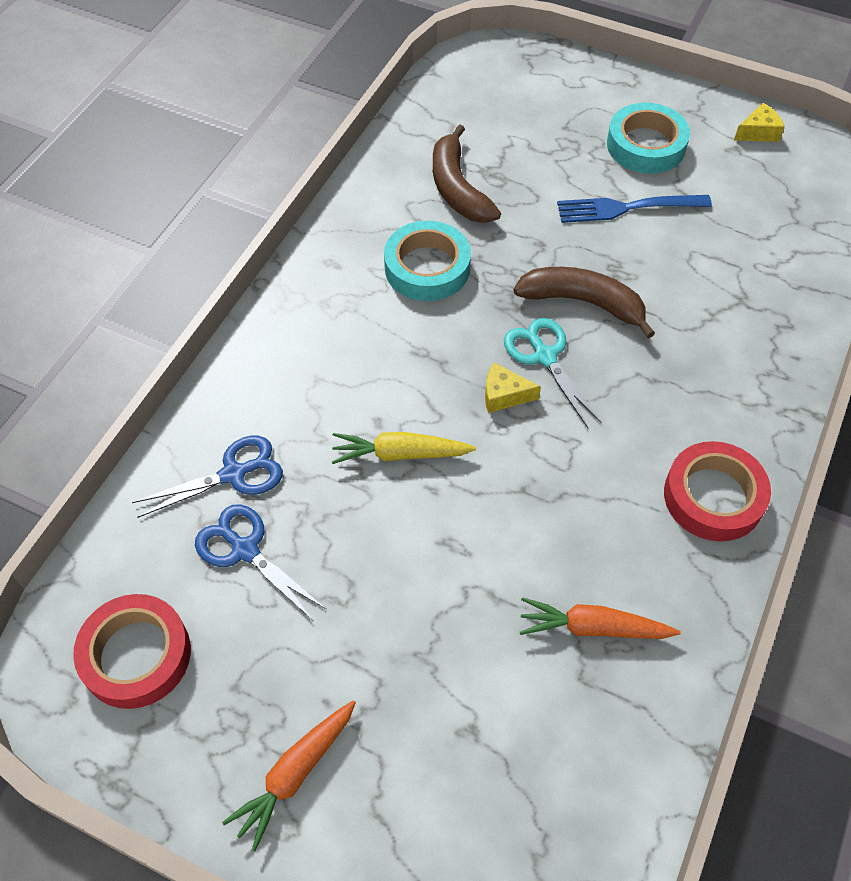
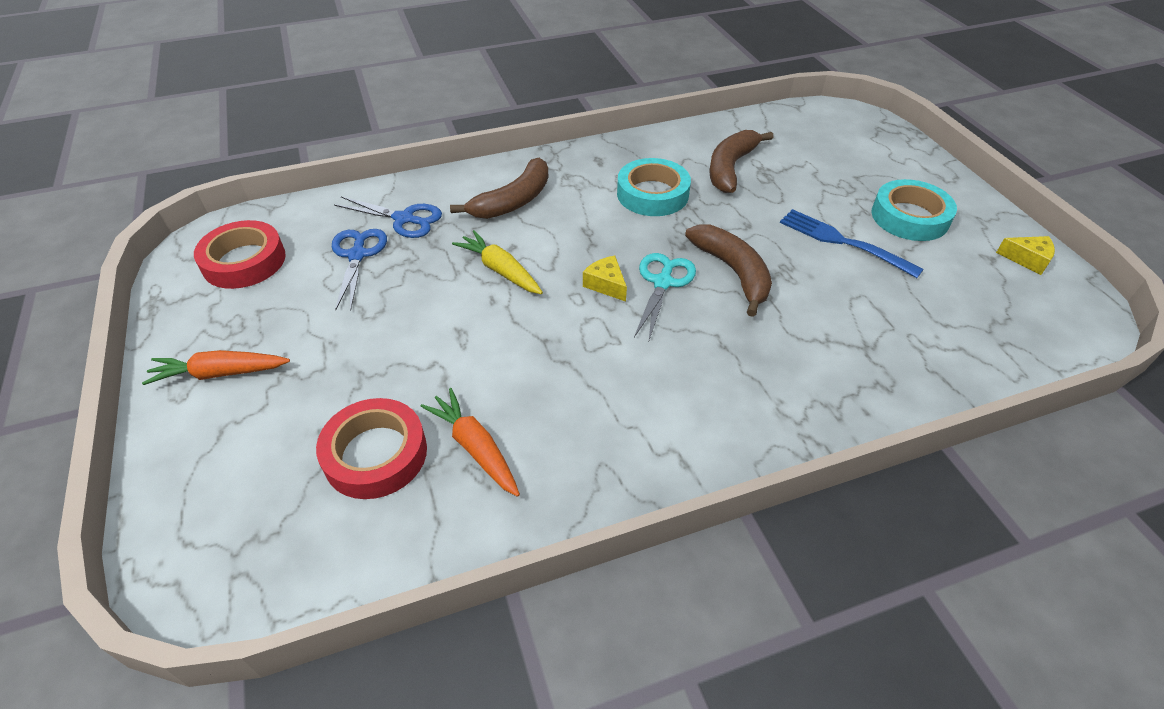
camera: 45 degrees right, 10 degrees down
(312, 370) = (513, 201): none -> brown banana
(713, 496) = (670, 444): red tape -> red tape (375, 454)

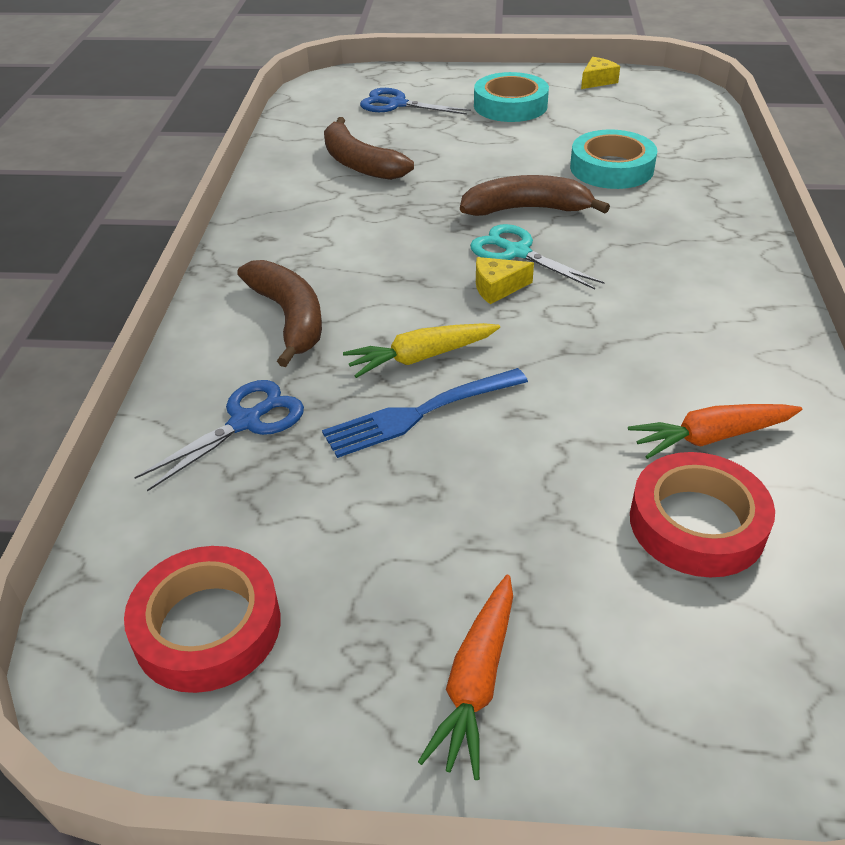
camera: 65 degrees left, 5 degrees down
(357, 255) = (295, 484): blue scissors -> blue scissors (397, 104)
(652, 194) = (363, 219): turquoise tape -> turquoise tape (611, 168)
(844, 242) = (523, 144): blue fork -> blue fork (421, 413)

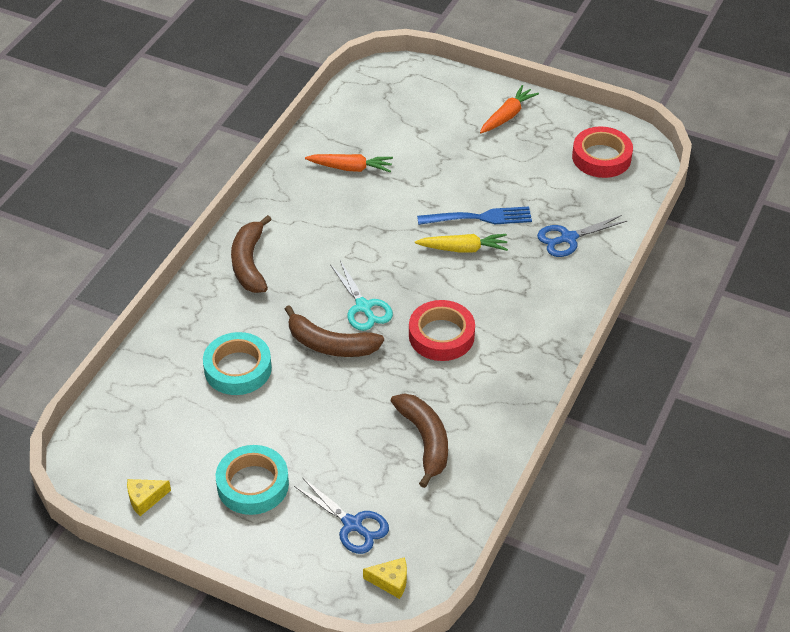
camera: 160 degrees left, 5 degrees up
(289, 318) = (528, 298): brown banana -> brown banana (249, 263)
(497, 288) = (394, 283): yellow cheese -> yellow cheese (390, 581)
(697, 523) = (388, 139): red tape -> red tape (441, 335)

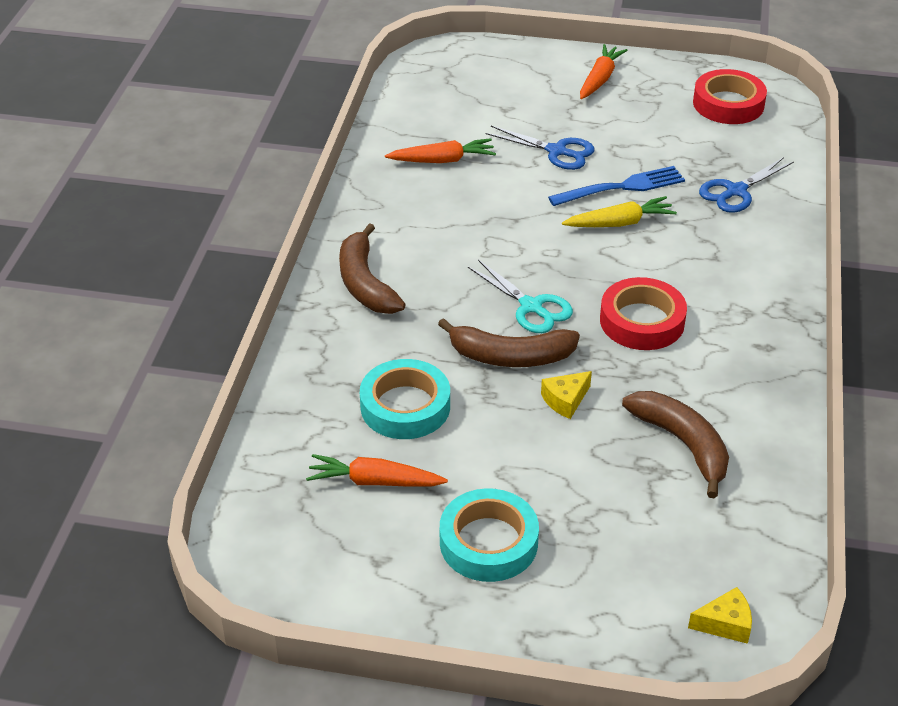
camera: 15 degrees left, 5 degrees down
(145, 499) = (351, 591): yellow cheese -> yellow cheese (565, 400)
(193, 422) = (375, 481): none -> orange carrot
(352, 524) = (641, 564): blue scissors -> blue scissors (556, 151)

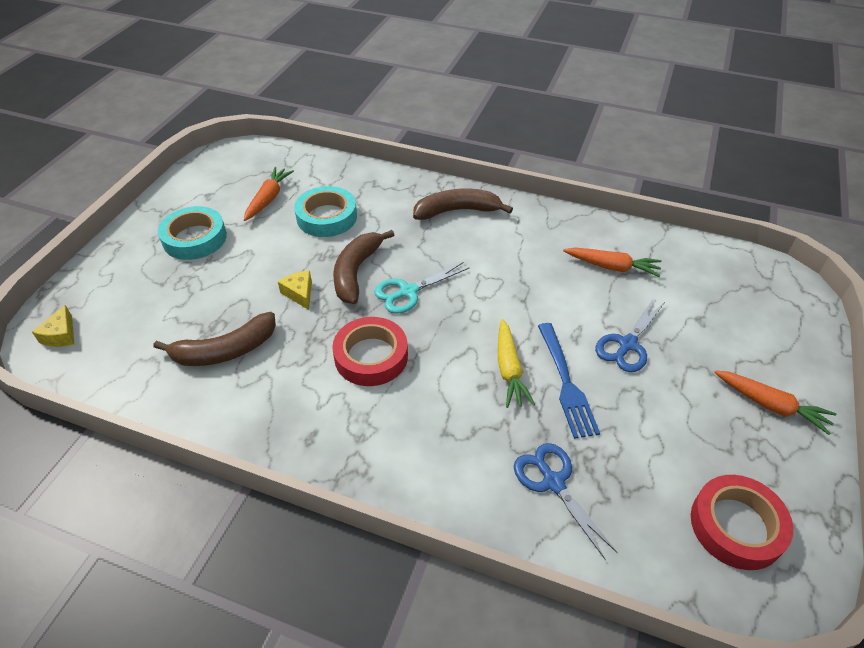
camera: 100 degrees right, 5 degrees up
(442, 160) = (612, 267): orange carrot -> orange carrot turned 75 degrees counterclockwise

